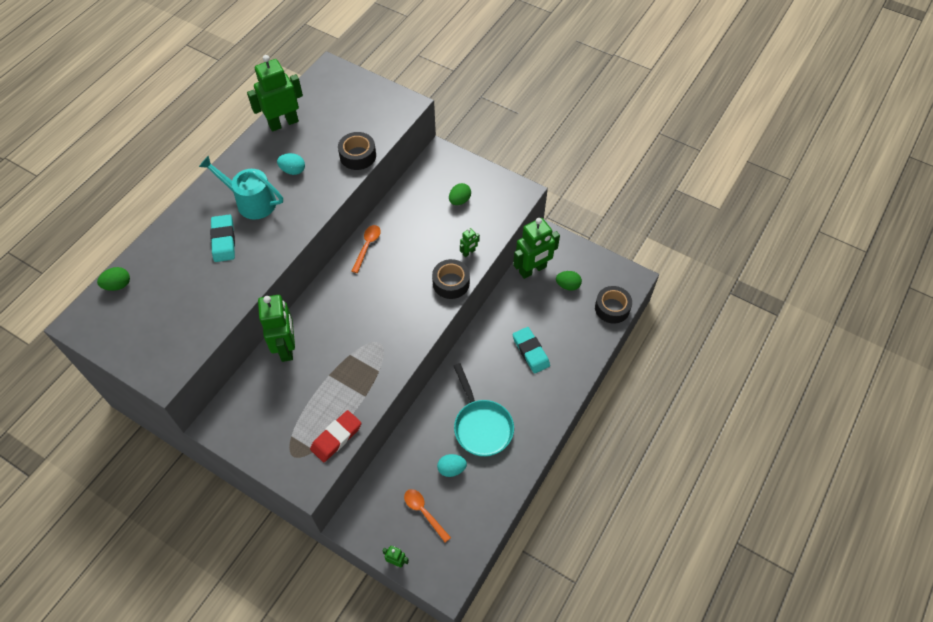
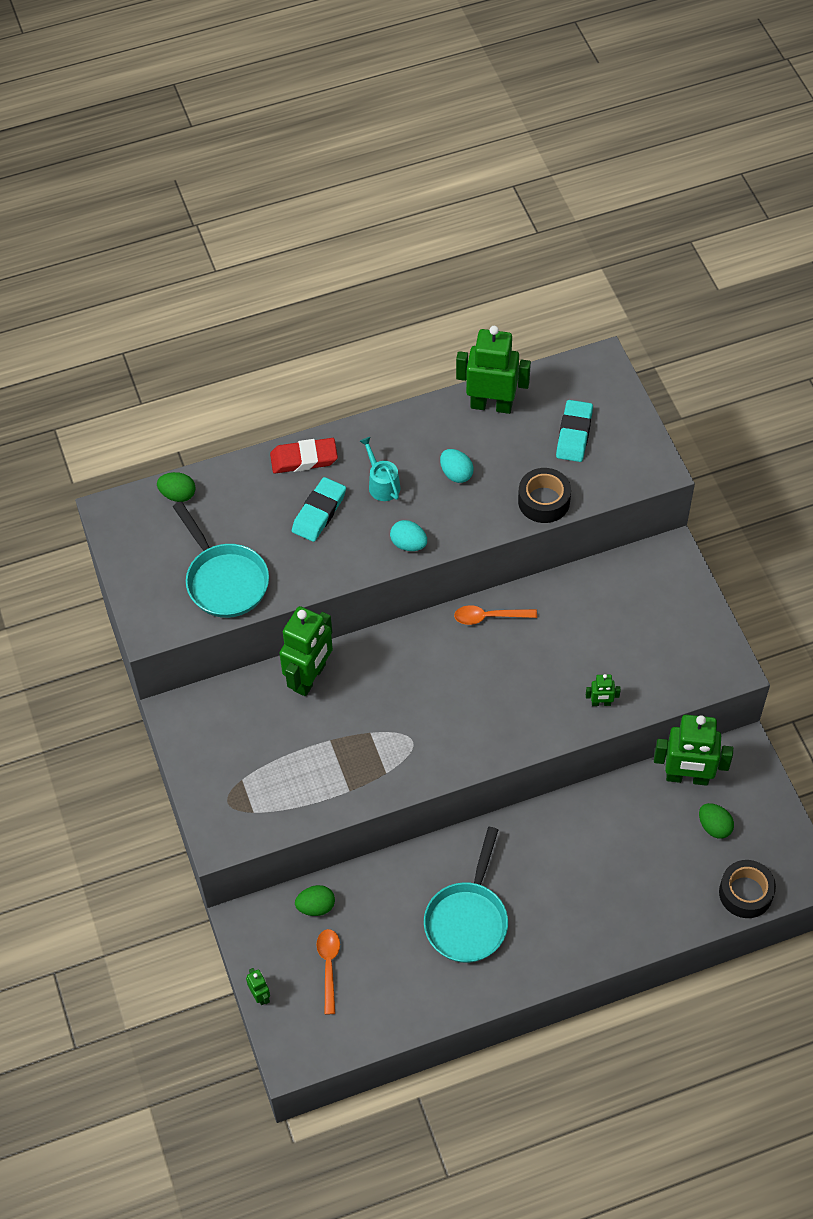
camera: 40 degrees right, 0 degrees up
(192, 317) = (224, 580): none -> turquoise pan
(251, 202) = (382, 484): turquoise watering can -> turquoise watering can, size x0.60
(336, 437) = (285, 814): red eraser -> red eraser (304, 459)
(367, 246) = (489, 617): orange spoon -> orange spoon turned 150 degrees counterclockwise
(451, 283) = (549, 726): black tape -> none
(451, 469) = (396, 942): turquoise egg -> turquoise egg (408, 544)
(459, 200) = (644, 630): green egg -> green egg (316, 906)
(530, 351) = (598, 875): turquoise eraser -> turquoise eraser (574, 434)

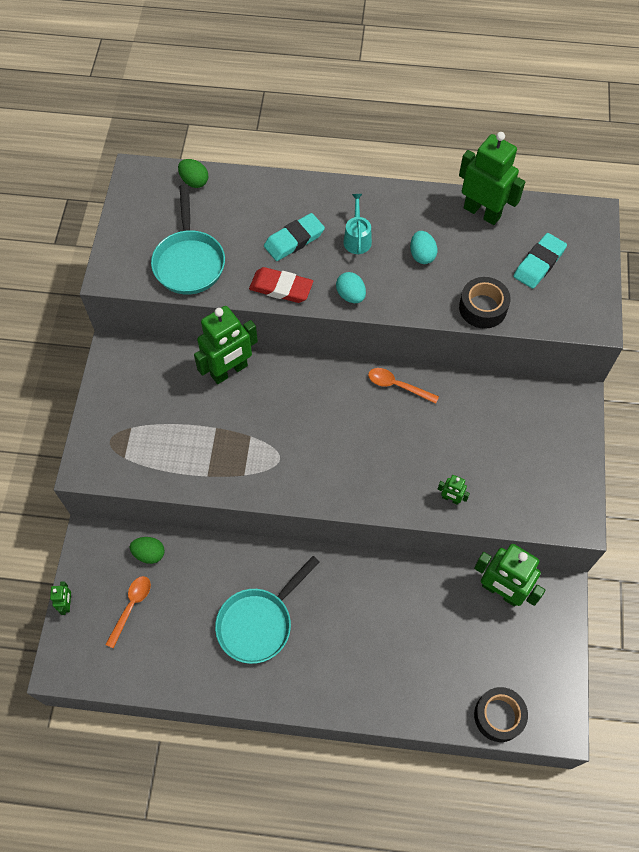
camera: 25 degrees right, 5 degrees up
(304, 459) = (307, 193): red eraser -> red eraser (281, 288)
(714, 827) = (501, 645): green egg -> none

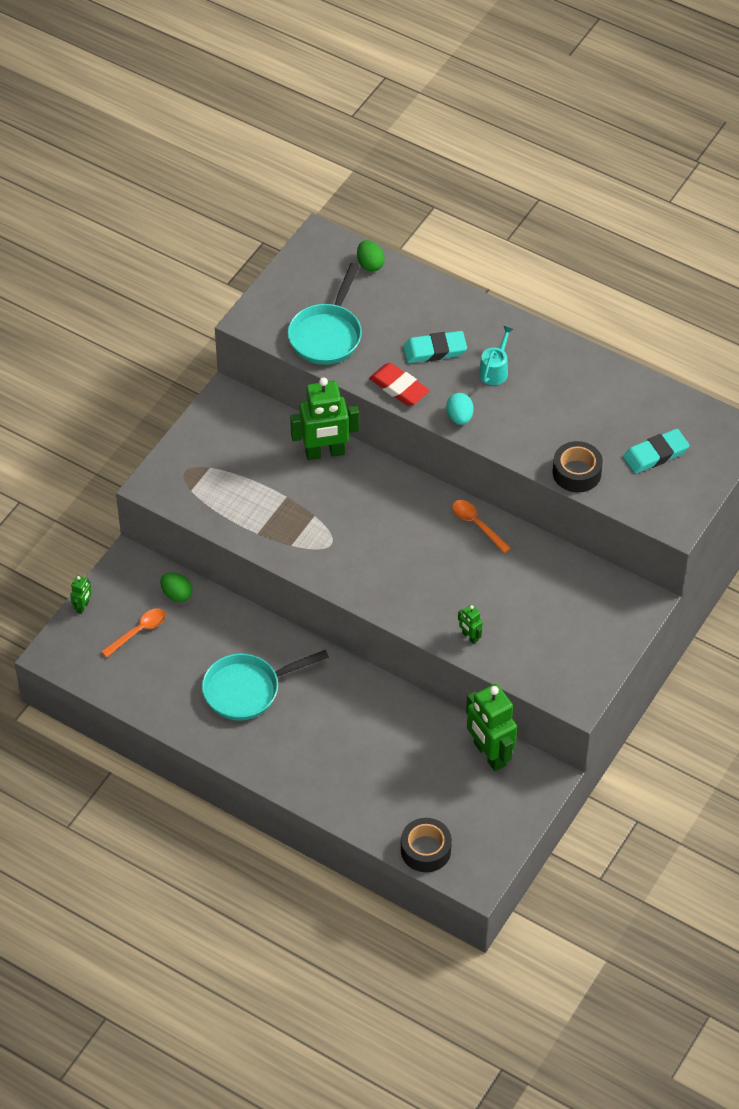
camera: 25 degrees right, 10 degrees down
(422, 255) = (547, 407): turquoise egg -> none
(482, 212) = (630, 390): green robot -> none

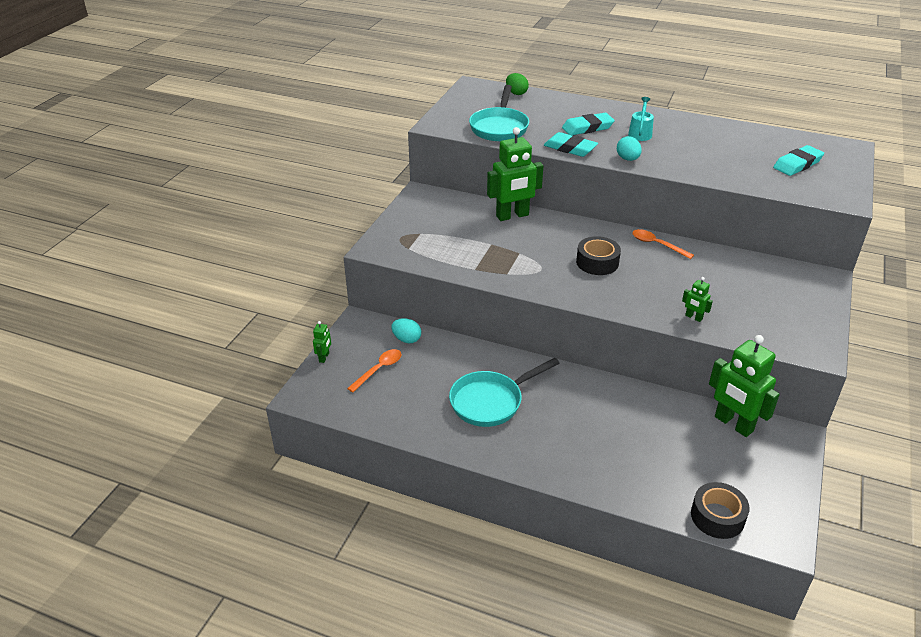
camera: 10 degrees left, 15 degrees down
(177, 594) = (406, 339): green egg -> turquoise egg
(399, 387) = (570, 148): red eraser -> turquoise eraser
(576, 472) = (743, 180): black tape -> black tape (597, 262)

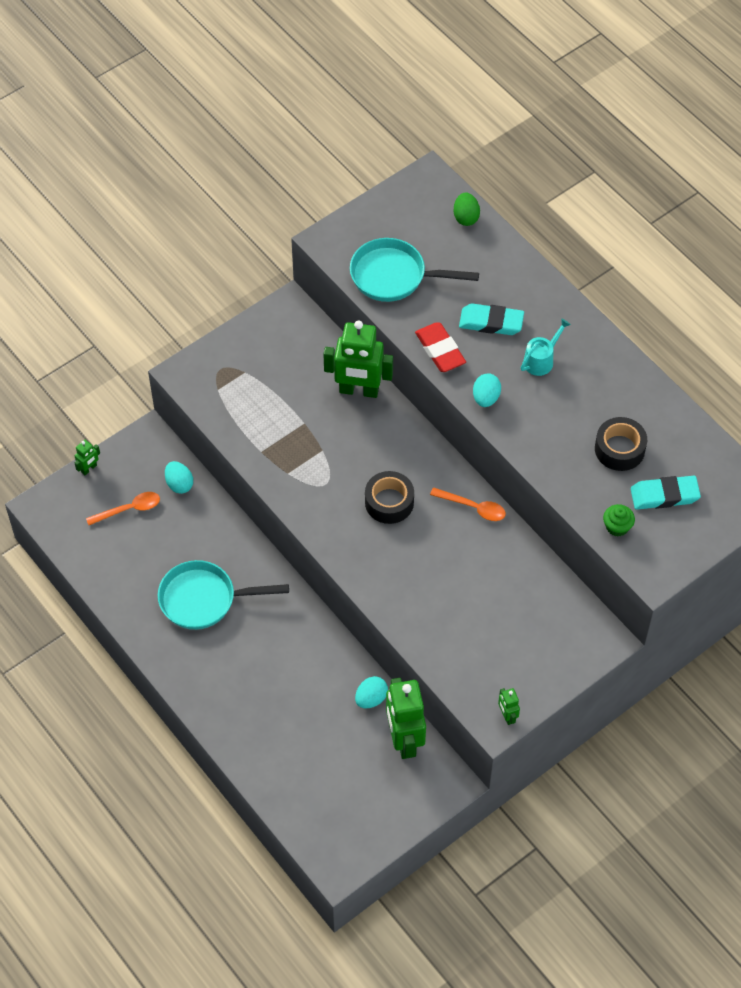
camera: 30 degrees right, 20 degrees up
(499, 127) = (394, 276): turquoise pan -> turquoise pan turned 60 degrees clockwise
(570, 148) = (440, 350): turquoise eraser -> red eraser
(657, 244) = (473, 507): orange spoon -> orange spoon turned 135 degrees clockwise
(681, 409) = (371, 698): none -> turquoise egg
(693, 317) = (418, 620): green robot -> green robot (507, 716)
(717, 516) = (302, 817): black tape -> black tape (619, 449)
(791, 187) = (617, 527): none -> green cupcake

